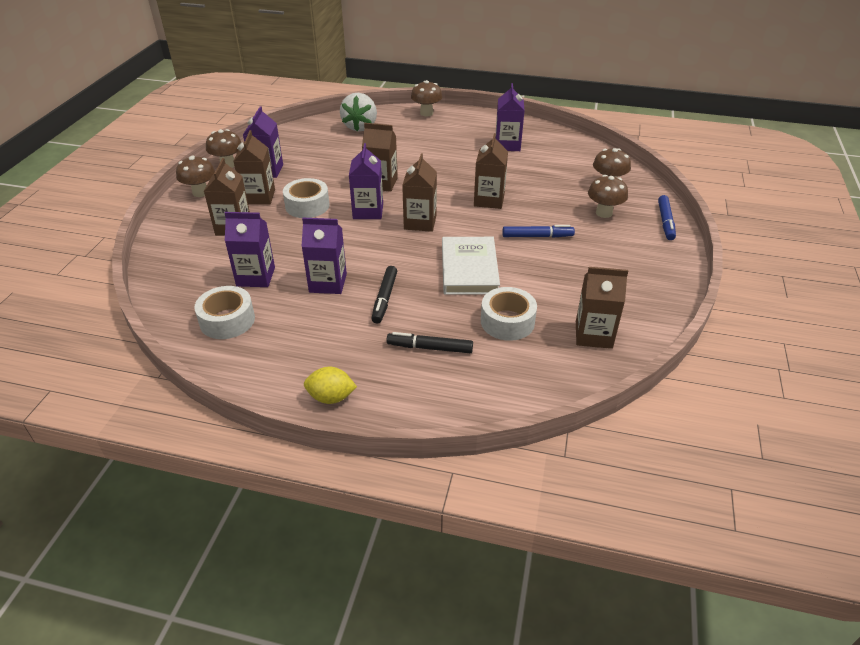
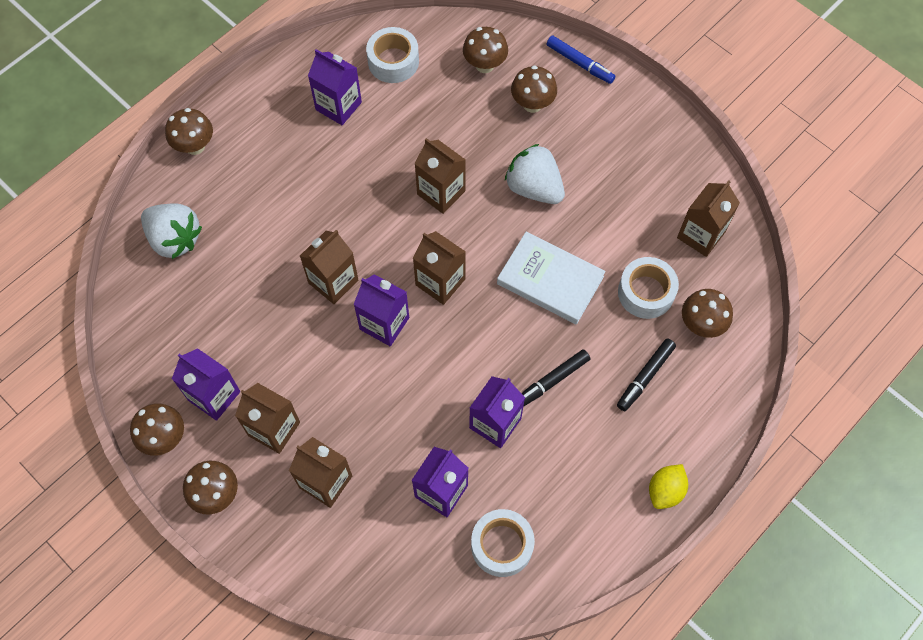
camera: 60 degrees left, 25 degrees up
(307, 206) = (330, 382): white tape -> white tape (393, 61)
(384, 298) = (551, 381): black marker -> black marker turned 105 degrees clockwise
(508, 365) = (701, 324): none -> brown mushroom
(537, 236) = (534, 188): blue marker -> white strawberry

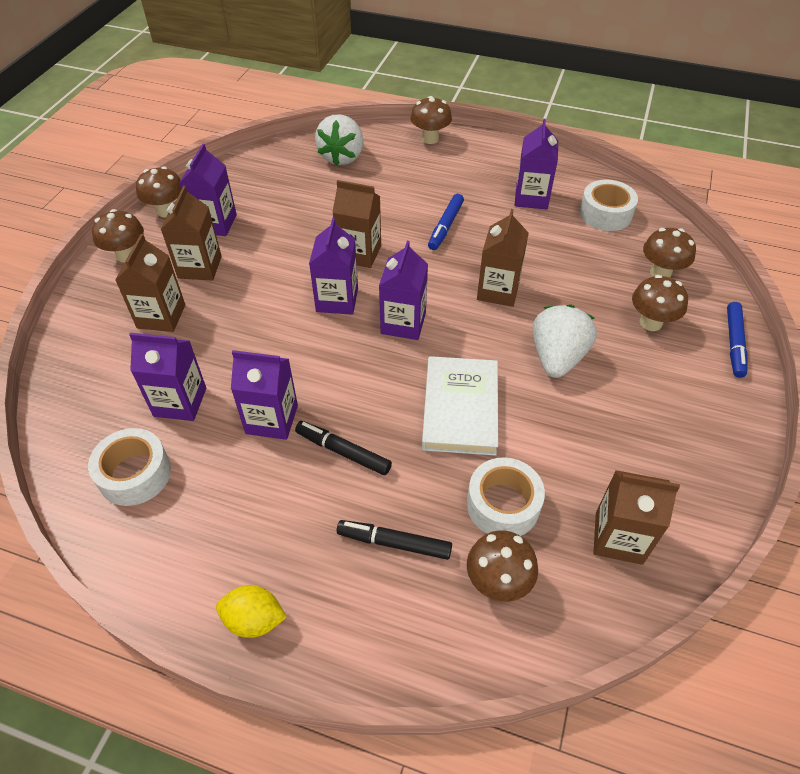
camera: 65 degrees right, 15 degrees down
(337, 194) = (445, 226): none -> blue marker
(440, 282) = (403, 323): brown carton -> purple carton

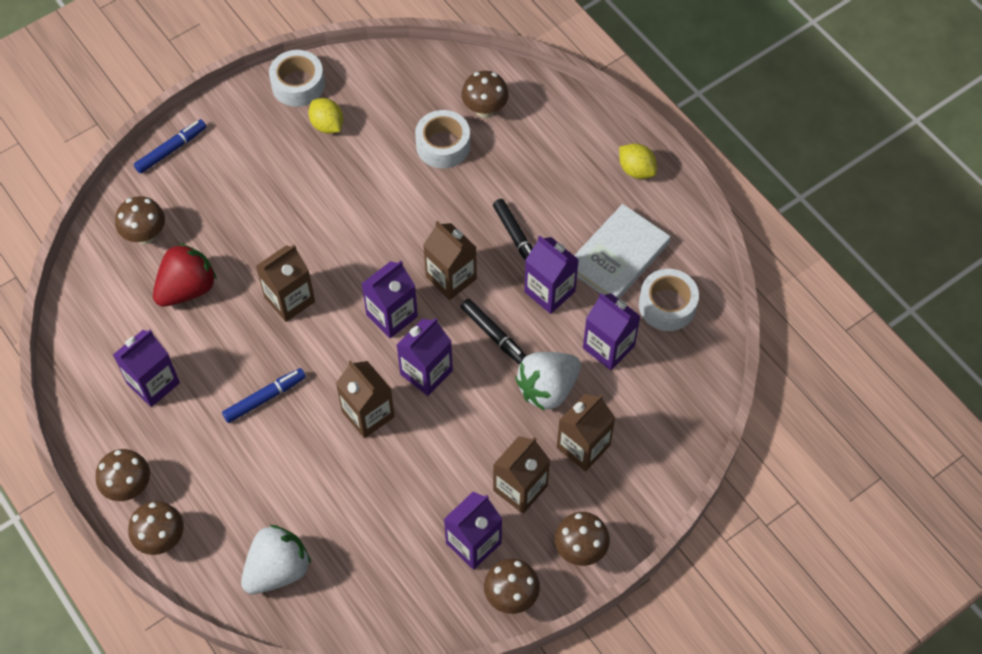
camera: 145 degrees left, 10 degrees up
(394, 543) = (527, 163): black marker -> black marker (493, 335)
(460, 408) = (412, 220): white book -> white book (618, 256)
(557, 357) = (307, 216): white strawberry -> white strawberry (548, 389)
(582, 257) = (187, 289): none -> red strawberry
(605, 214) = (112, 321): white tape -> white tape (298, 85)
(618, 538) = (394, 90): brown carton -> brown carton (451, 278)
(637, 451) = (327, 125): none -> yellow lemon
(650, 323) = (208, 200): brown mushroom -> brown mushroom (129, 487)

